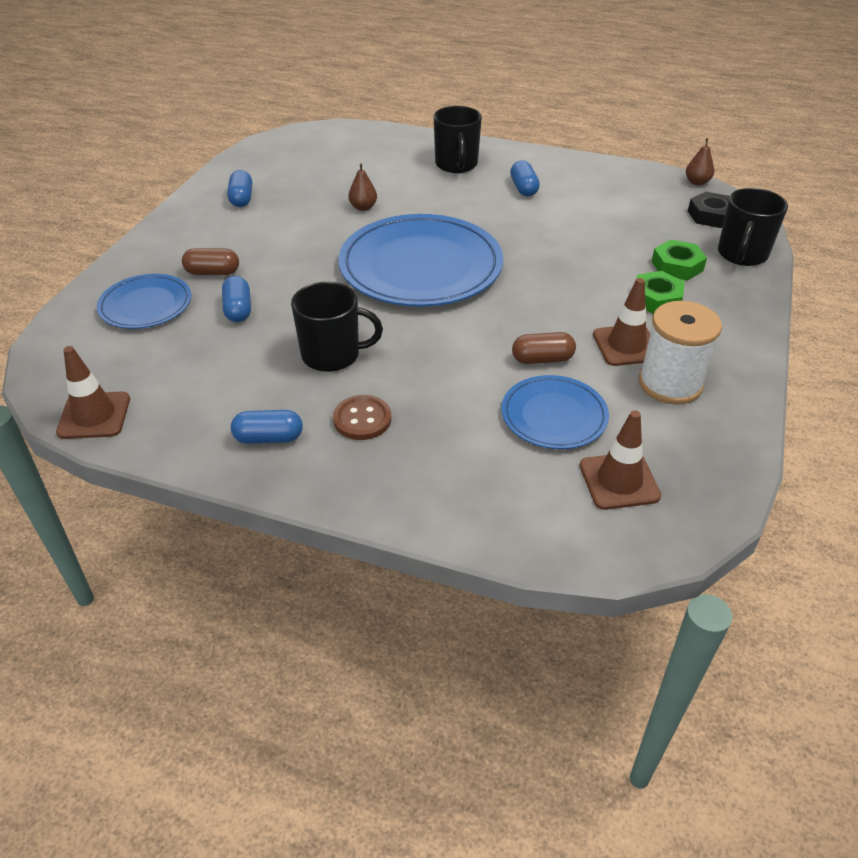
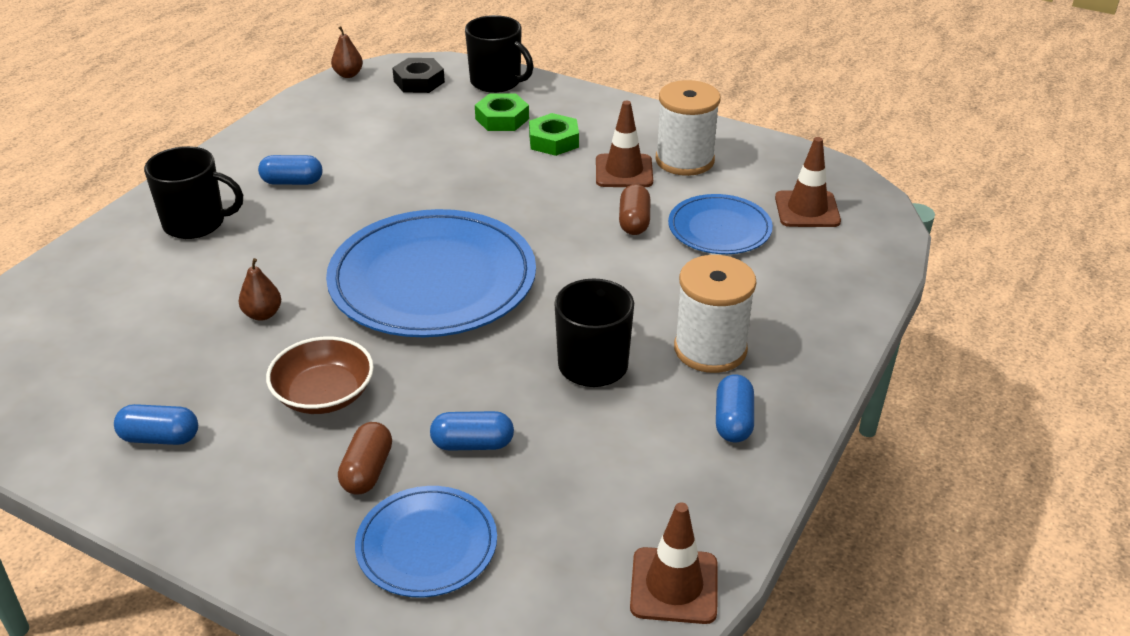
camera: 80 degrees left, 5 degrees down
(284, 244) = (324, 394): none -> brown bowl
(362, 419) = (710, 349): brown button -> white spool

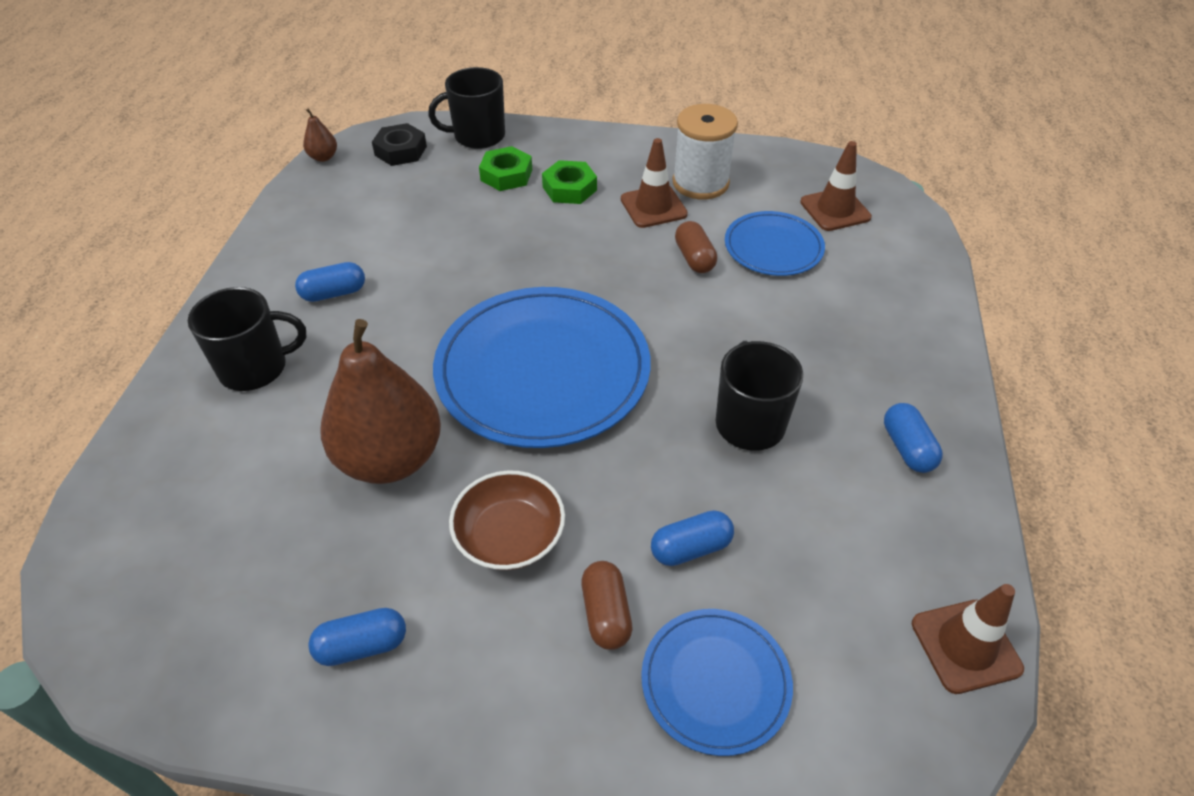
camera: 20 degrees left, 10 degrees up
(263, 314) = (390, 458): brown pear -> brown pear, size x2.50
(496, 82) = (478, 136): black mug -> black mug turned 150 degrees clockwise
(710, 349) = (842, 377): white spool -> none

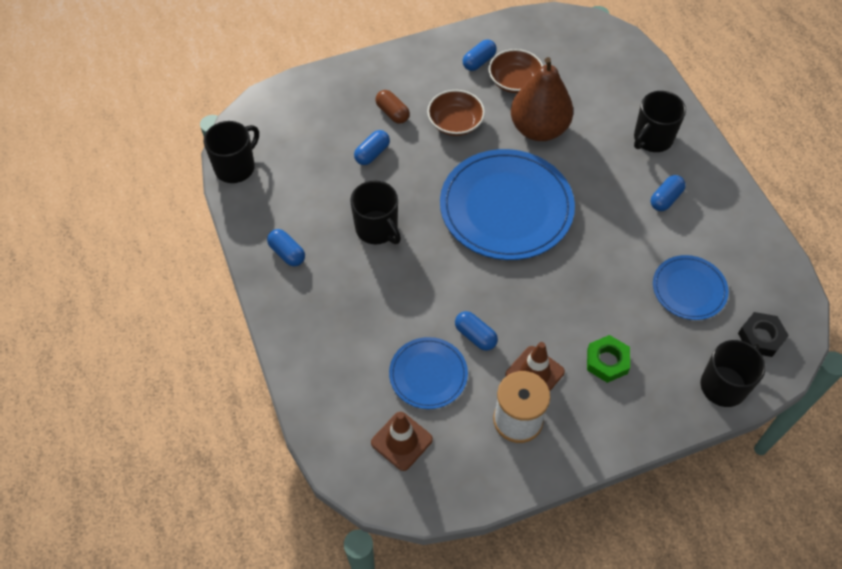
camera: 150 degrees right, 10 degrees up
(323, 157) = (804, 301): brown pear -> none
(341, 565) = (514, 81): none -> brown bowl
(506, 175) = (662, 352): green nut -> none
(694, 258) = (475, 336): brown capsule -> blue capsule
(715, 682) = (334, 109): blue plate -> blue plate (689, 289)
(965, 646) = (235, 167): brown traffic cone -> black mug

